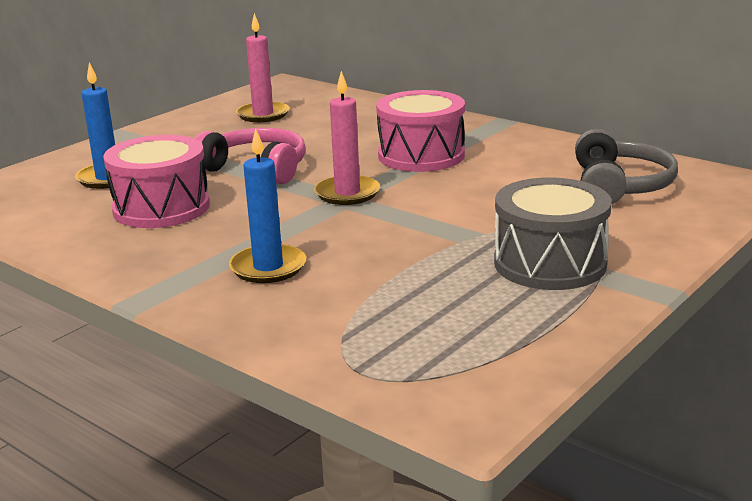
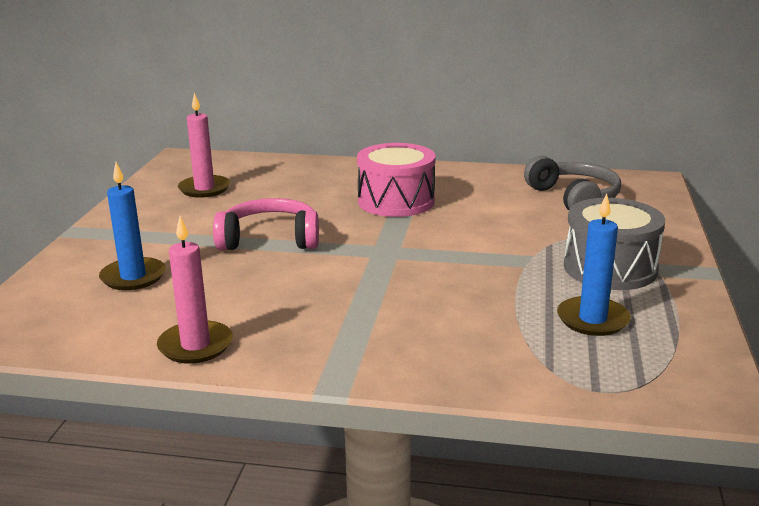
camera: 30 degrees left, 0 degrees up
(161, 208) = (230, 294): pink drum -> none
(268, 267) = (406, 324): blue candle -> blue candle (592, 319)
(347, 193) = (381, 245): pink candle -> pink candle (195, 345)

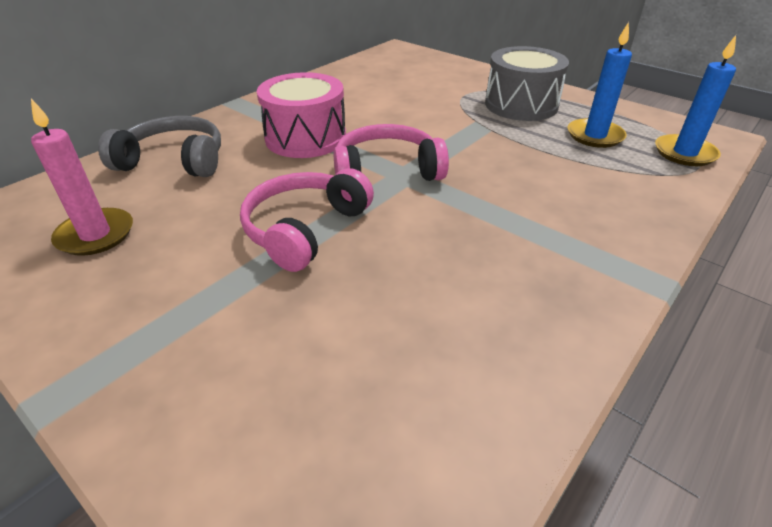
camera: 60 degrees left, 15 degrees up
(133, 277) = (291, 370): blue candle -> blue candle (684, 153)
(195, 345) = (529, 359): pink candle -> none
(382, 243) = (386, 171): none -> pink headphones
(574, 198) = (395, 77): grey headphones -> grey headphones (174, 161)

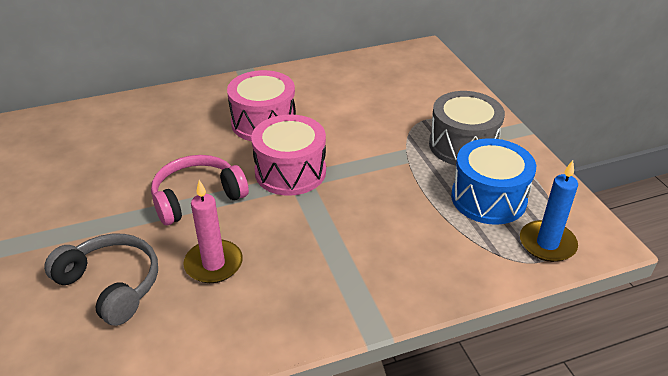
camera: 30 degrees right, 0 degrees up
(95, 235) = (86, 156): pink candle -> pink candle (213, 264)
(174, 161) = (166, 114): grey headphones -> grey headphones (111, 285)
(386, 171) = (290, 172): pink headphones -> pink drum
(595, 136) = (488, 198): blue candle -> blue drum

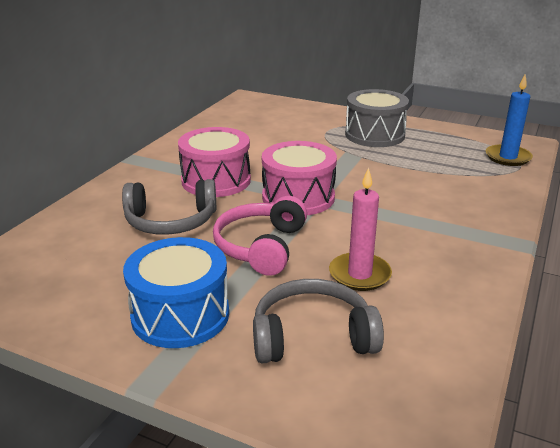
camera: 45 degrees left, 10 degrees down
(183, 141) = (171, 221): none -> grey headphones
(488, 198) = (440, 152): blue drum -> blue drum (180, 315)

